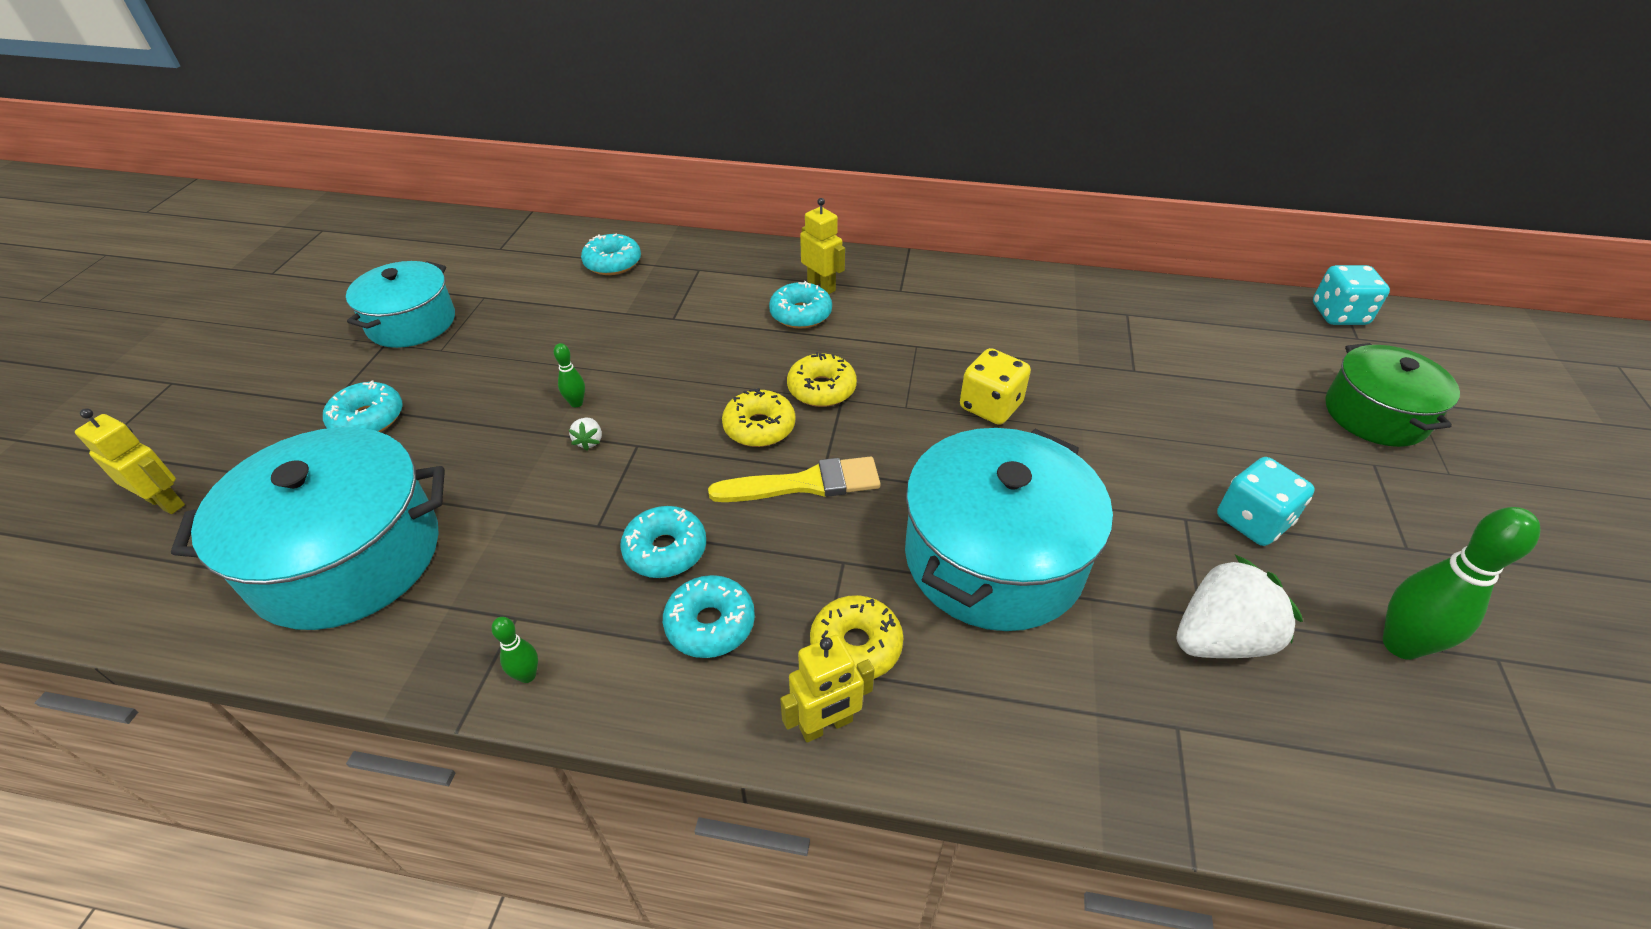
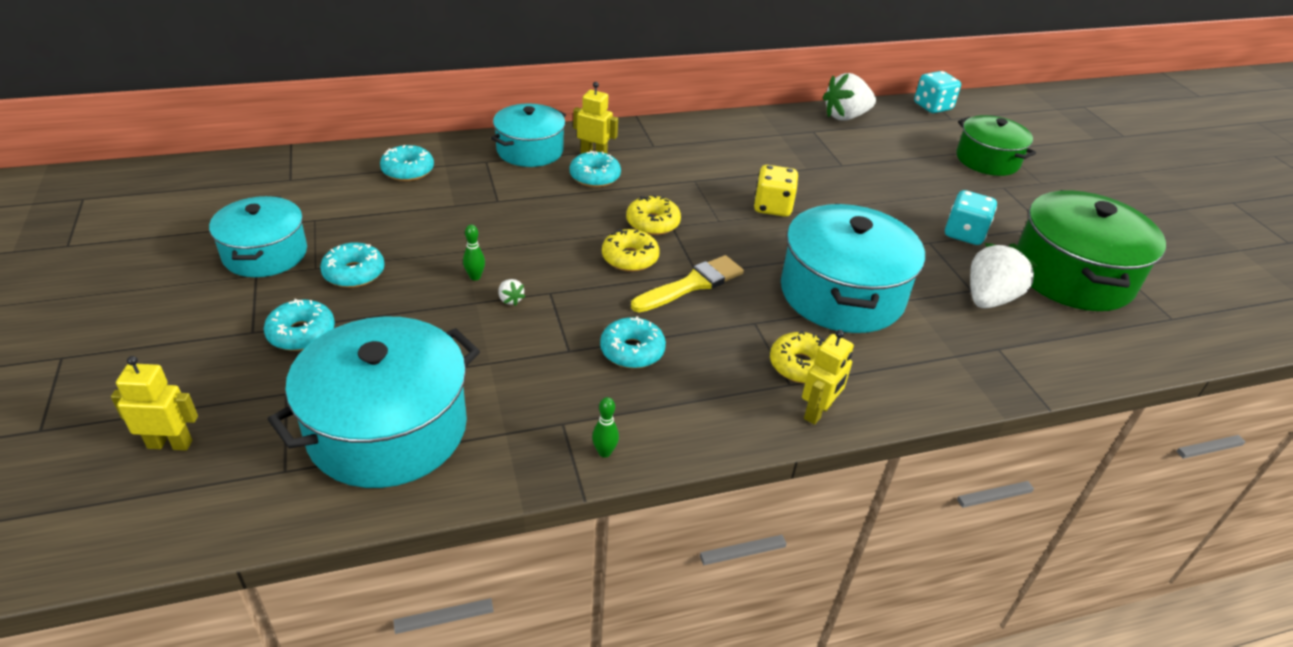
camera: 30 degrees left, 5 degrees down
(710, 624) = (701, 383): turquoise donut -> turquoise donut (354, 273)
(754, 266) = (530, 150): none -> turquoise pot
(1190, 303) = (845, 116): none -> white strawberry
(1400, 644) = (1072, 275): green bowling pin -> green pot

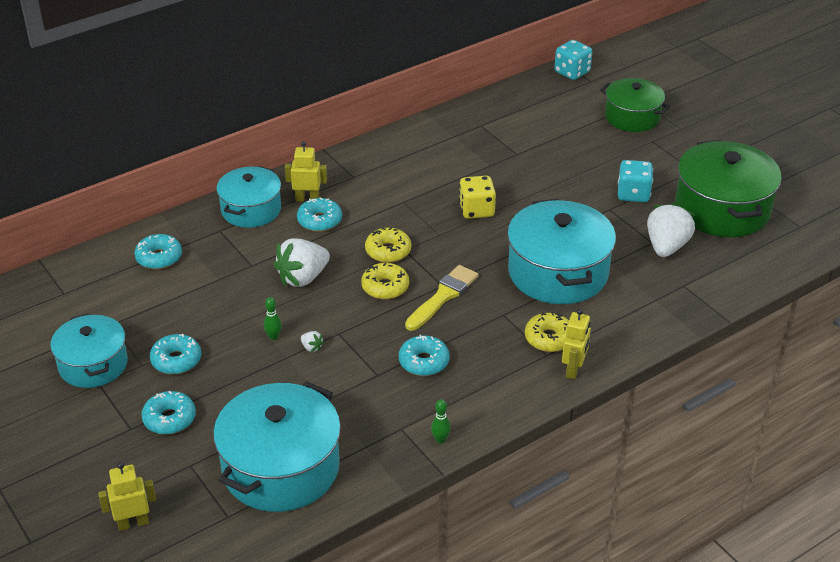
camera: 15 degrees left, 0 degrees up
(845, 116) = (502, 102): white strawberry -> white strawberry (303, 278)

